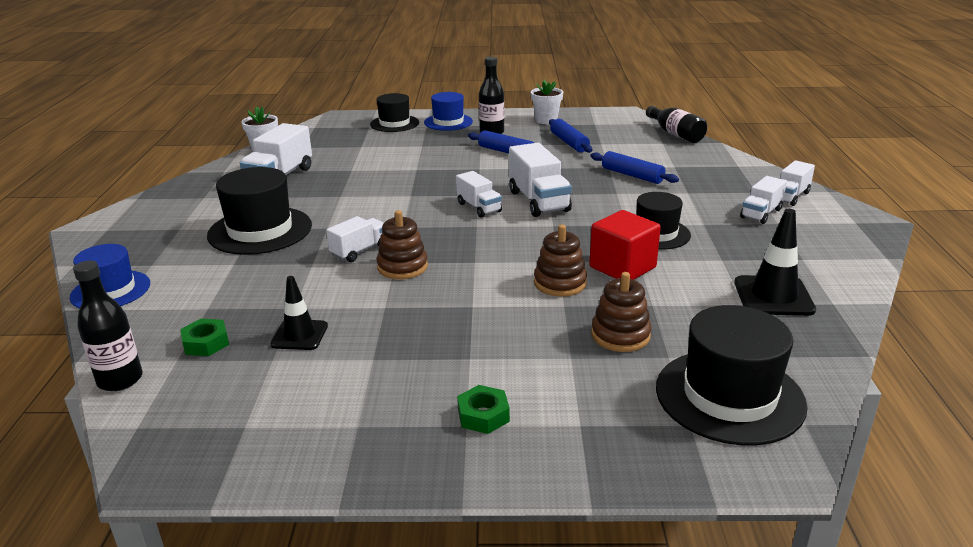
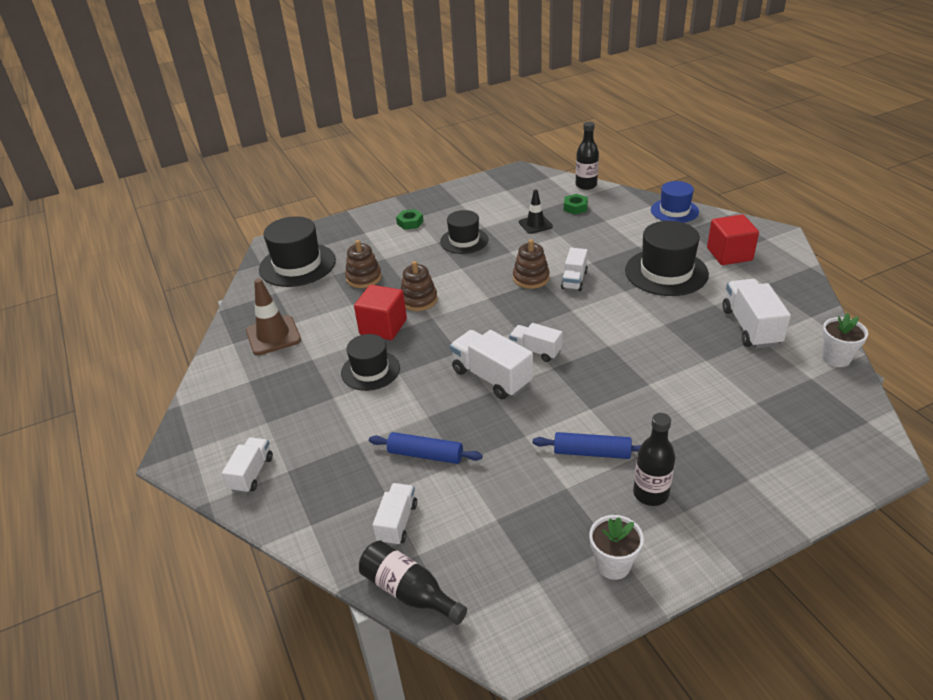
camera: 155 degrees right, 10 degrees up
(172, 227) = (729, 254): none -> red cube
(394, 123) = (793, 469): black hat -> black hat (464, 240)
(448, 122) = (734, 501): blue hat -> none
(569, 143) = (536, 505): blue rolling pin -> none
(761, 213) = (282, 431): white truck -> white truck (397, 523)
(773, 296) = (273, 335): black traffic cone -> brown traffic cone

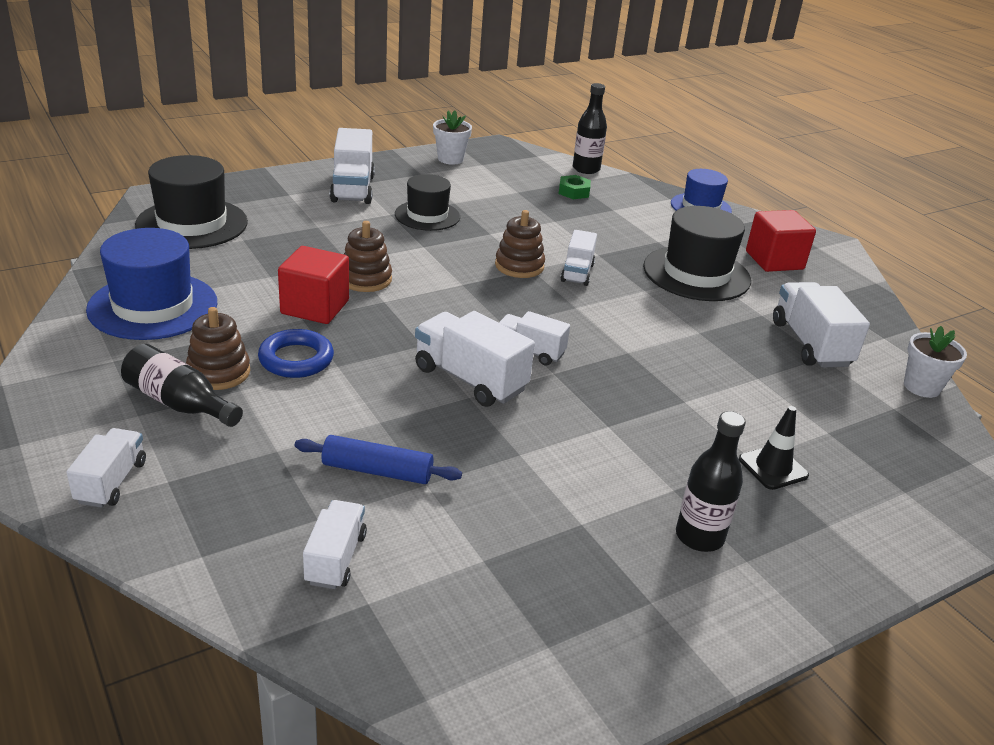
camera: 10 degrees left, 5 degrees down
(273, 335) = (153, 306): brown traffic cone -> blue hat
(364, 278) = (287, 247): brown stacking toy -> brown stacking toy (218, 372)
(370, 370) = (296, 359): black hat -> blue ring
(409, 591) = (354, 654): black bottle -> black bottle (179, 403)
(410, 223) = (352, 189): green nut -> white truck
(535, 224) = (522, 206): black traffic cone -> black traffic cone (773, 467)
(592, 452) = (614, 480): blue rolling pin -> none
(613, 564) = (654, 627): white flower pot -> white flower pot (450, 159)

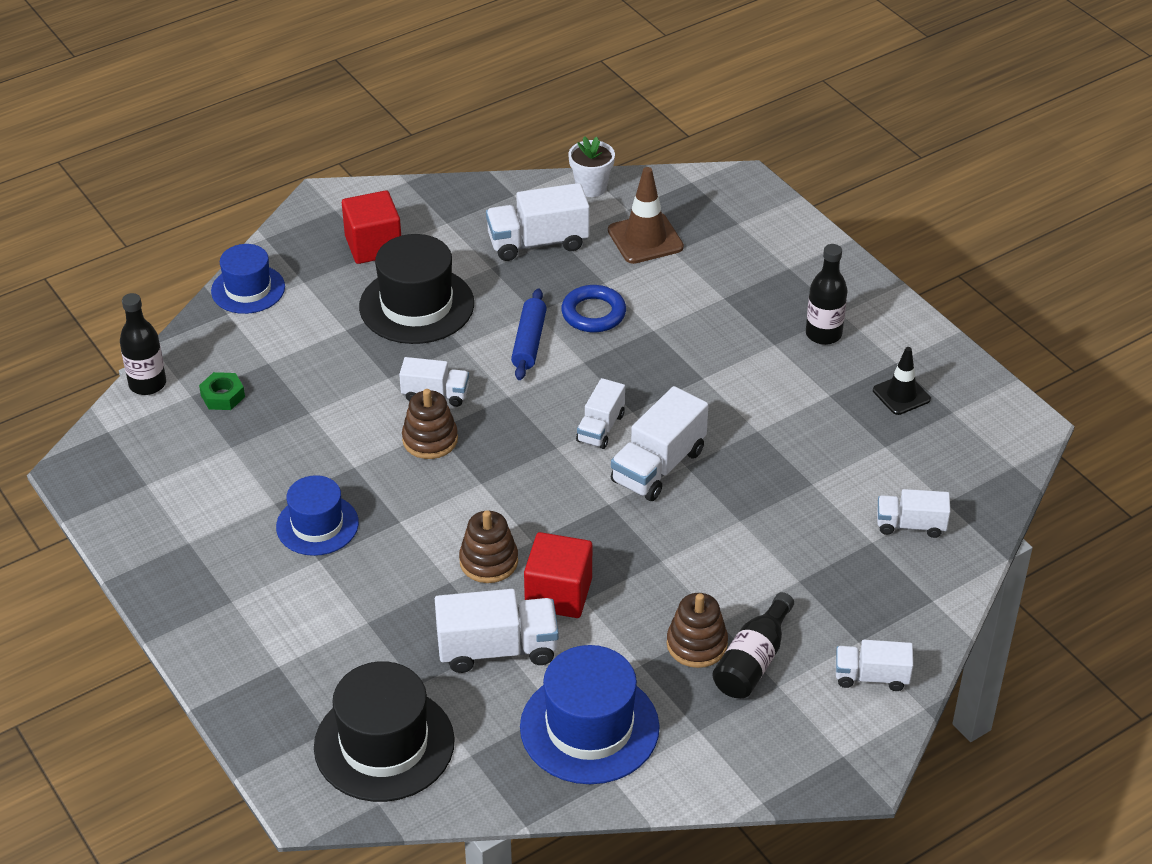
camera: 90 degrees left, 10 degrees up
(296, 359) = (659, 592): blue ring -> blue ring (593, 313)
(352, 189) = (250, 604): white truck -> white truck (497, 649)
(377, 471) = (805, 514): blue rolling pin -> blue rolling pin (529, 342)
(427, 215) = (317, 525): black hat -> blue hat
(450, 159) = (133, 517): white flower pot -> none
(773, 467) = (730, 288): black traffic cone -> black traffic cone (901, 395)
(843, 414) = (645, 239): none -> brown traffic cone

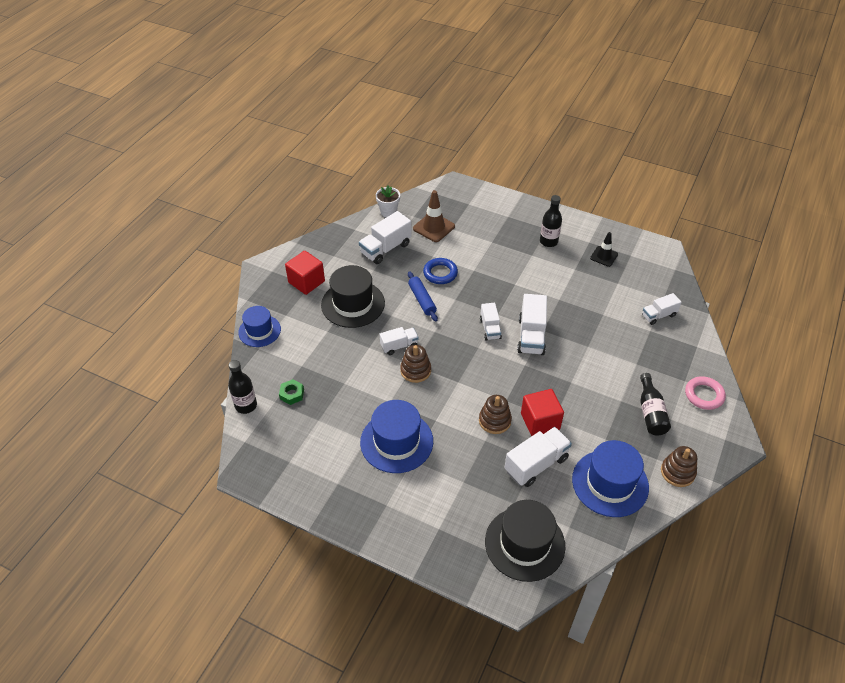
camera: 30 degrees left, 5 degrees up
(317, 525) = (396, 441): blue hat -> blue hat, size x1.55
(697, 644) = (620, 416): brown stacking toy -> brown stacking toy (677, 472)
(871, 677) = (704, 395): white truck -> pink ring

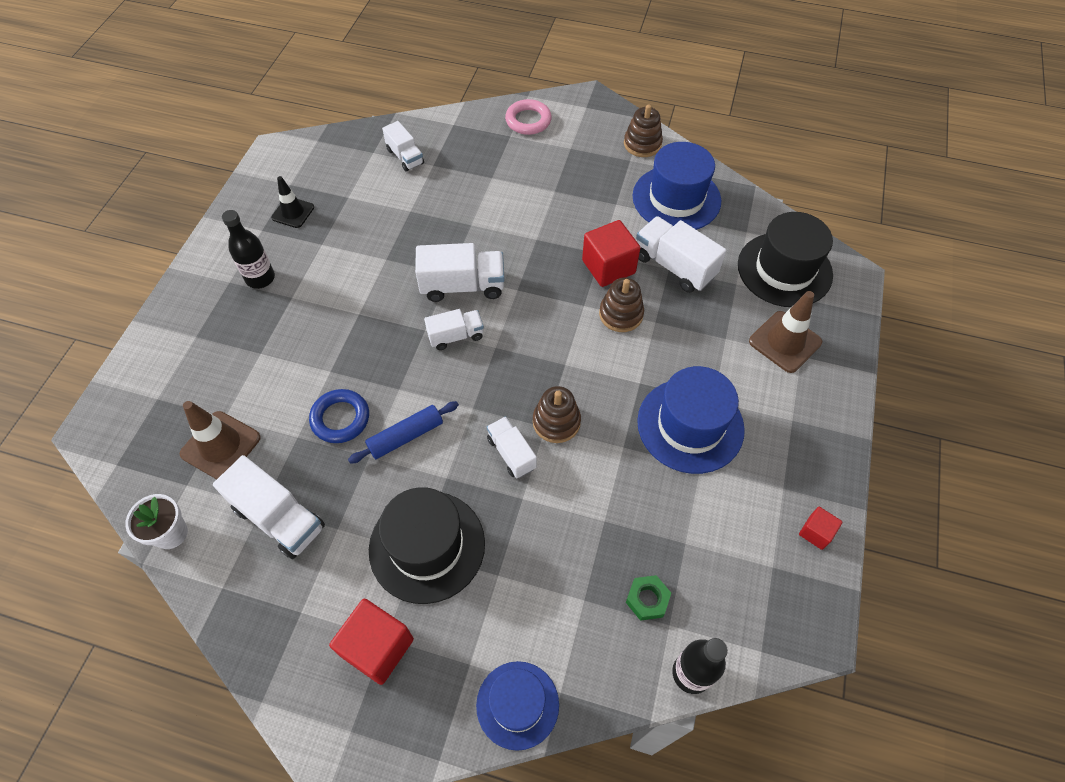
camera: 100 degrees left, 10 degrees up
(303, 492) = (816, 532): none -> red cube
(453, 521) = (785, 342): none -> brown traffic cone
(650, 412) = (566, 165): black bottle -> none

